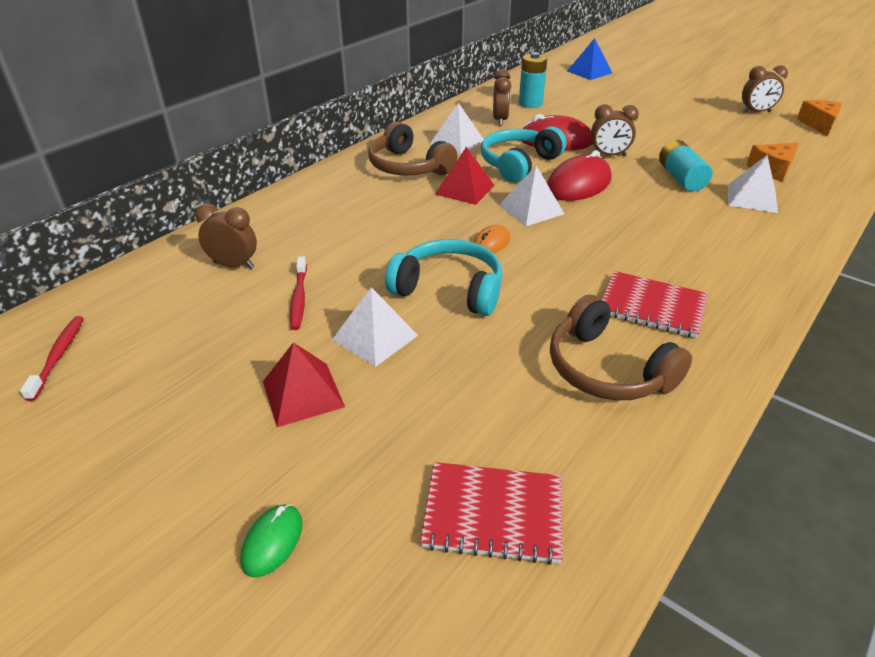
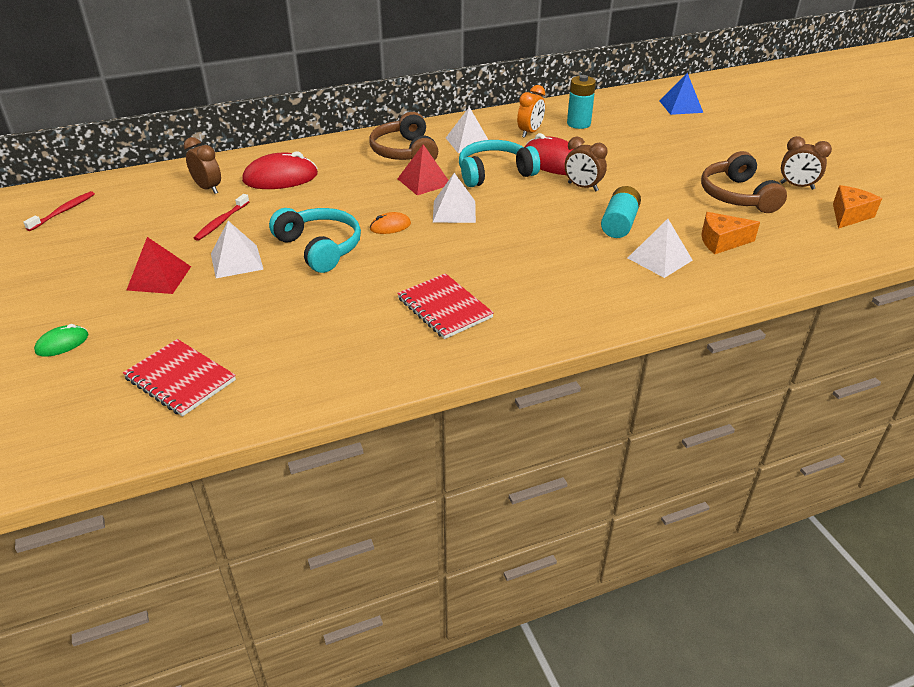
camera: 30 degrees right, 0 degrees up
(500, 120) = (530, 132): brown clock -> orange clock
(578, 184) = (520, 203): red mouse -> red mouse (280, 178)
(607, 369) = (354, 334): brown headphones -> brown headphones (737, 196)

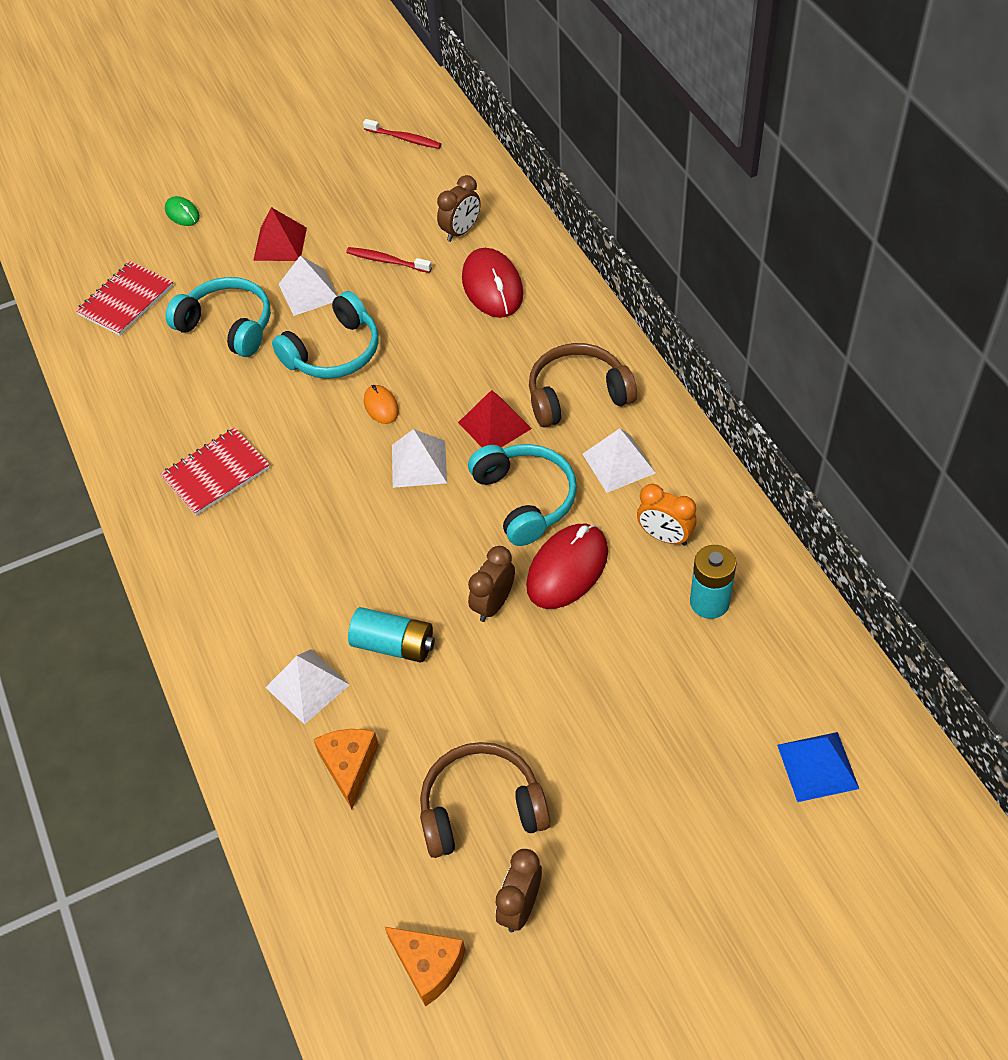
camera: 90 degrees right, 15 degrees up
(258, 307) = (228, 326): none -> turquoise headphones

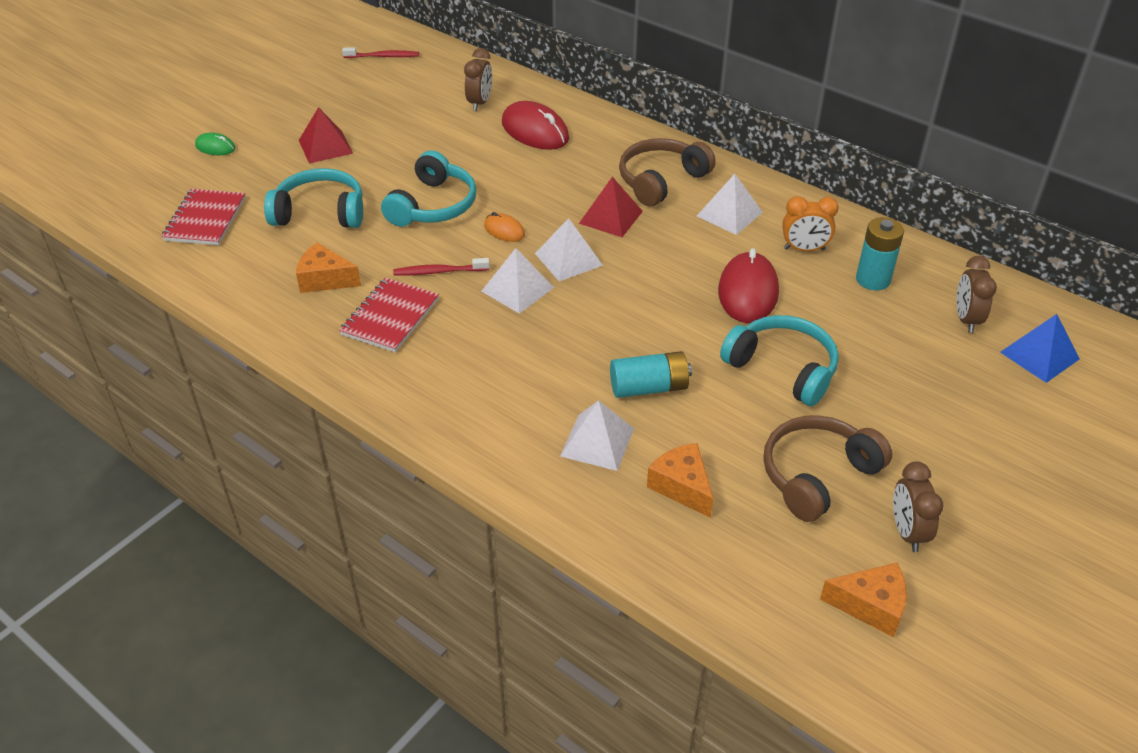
camera: 30 degrees left, 10 degrees down
(186, 408) = (325, 279): none -> orange cheese
(309, 291) = (377, 171): white pyramid -> white pyramid (517, 289)
(387, 261) = (431, 136): red toothbrush -> red toothbrush (439, 272)
(493, 604) = (708, 333): brown clock -> brown clock (966, 319)
(525, 499) = (676, 257): turquoise headphones -> turquoise headphones (782, 369)

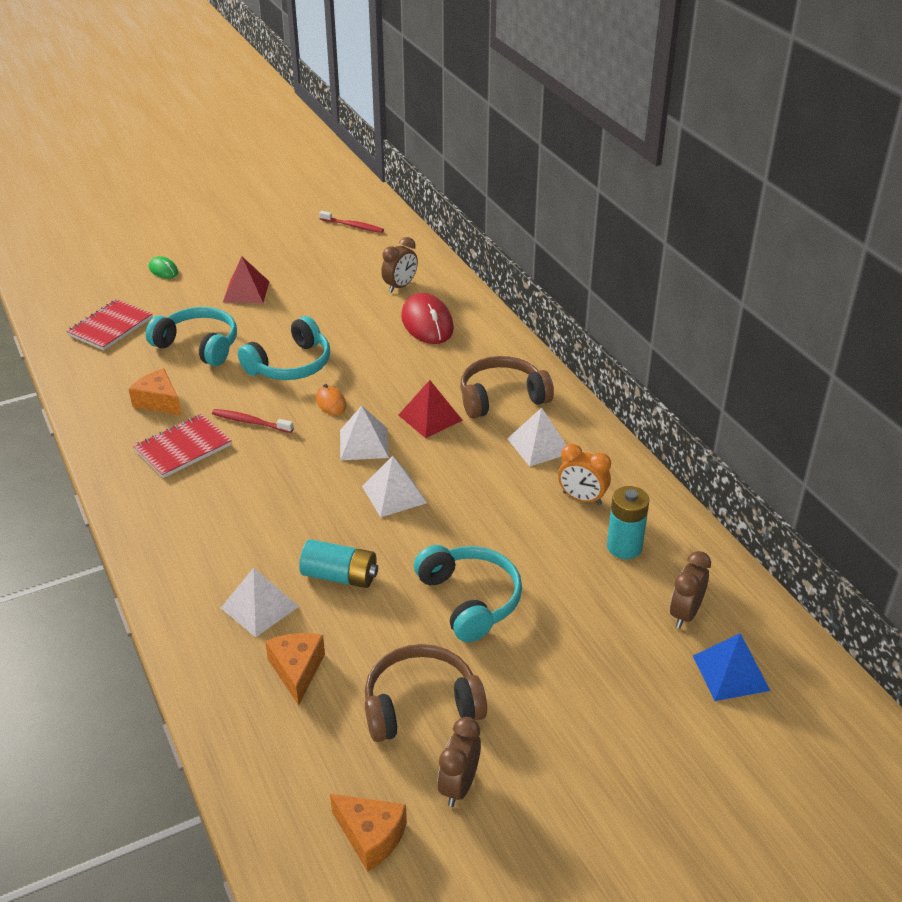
camera: 25 degrees right, 5 degrees down
(517, 289) = (301, 456): white pyramid -> white pyramid (394, 494)
(748, 292) = (496, 521): red mouse -> none

